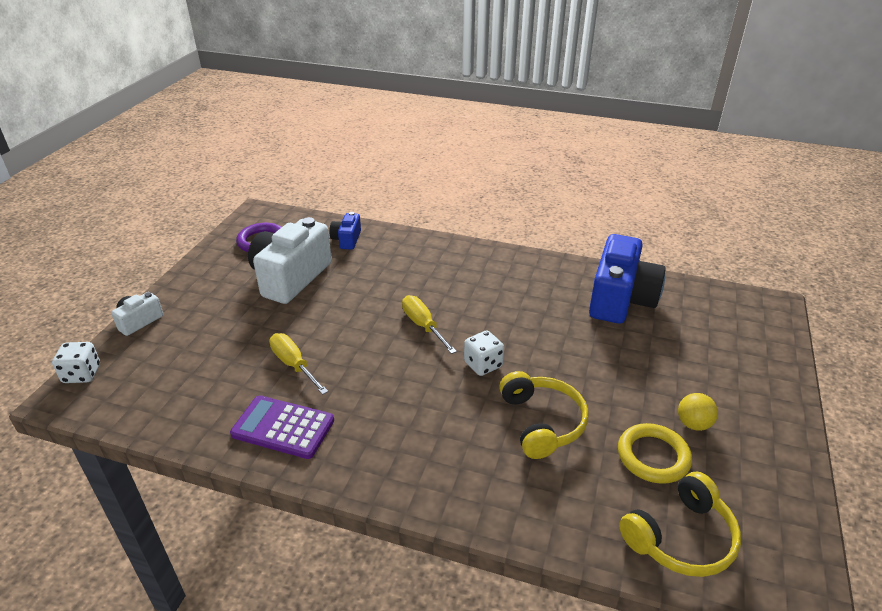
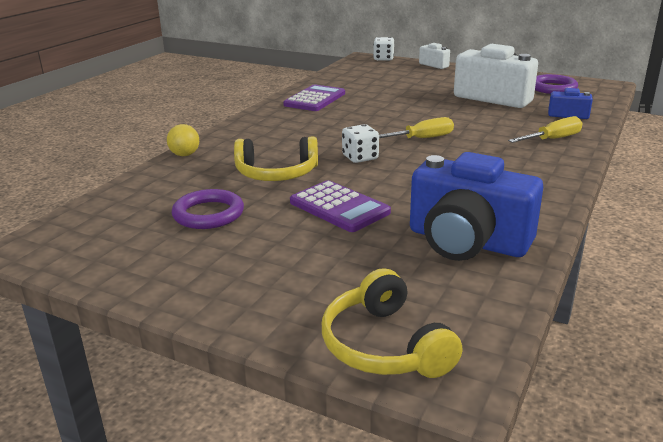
camera: 100 degrees right, 10 degrees down
(294, 365) = (378, 100): yellow screwdriver -> yellow screwdriver (552, 139)
(598, 367) = (339, 207): none -> purple calculator
(653, 456) = (208, 214): yellow ring -> purple ring
(681, 538) = (122, 210): yellow headphones -> yellow headphones (384, 345)
(693, 424) = (234, 243): yellow ball -> yellow ball (185, 155)

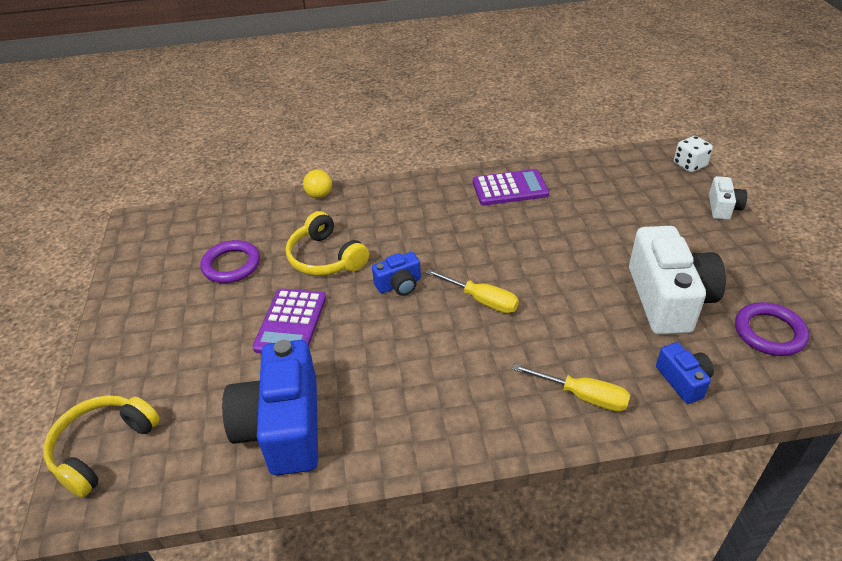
camera: 55 degrees right, 15 degrees up
(360, 157) = (399, 285): white dice -> blue camera

